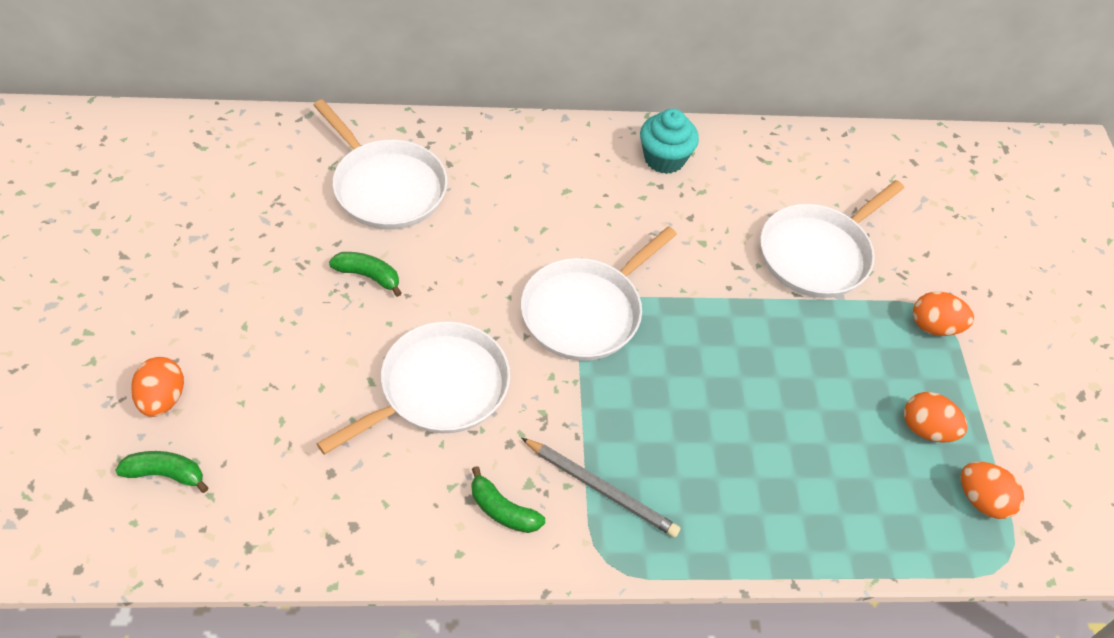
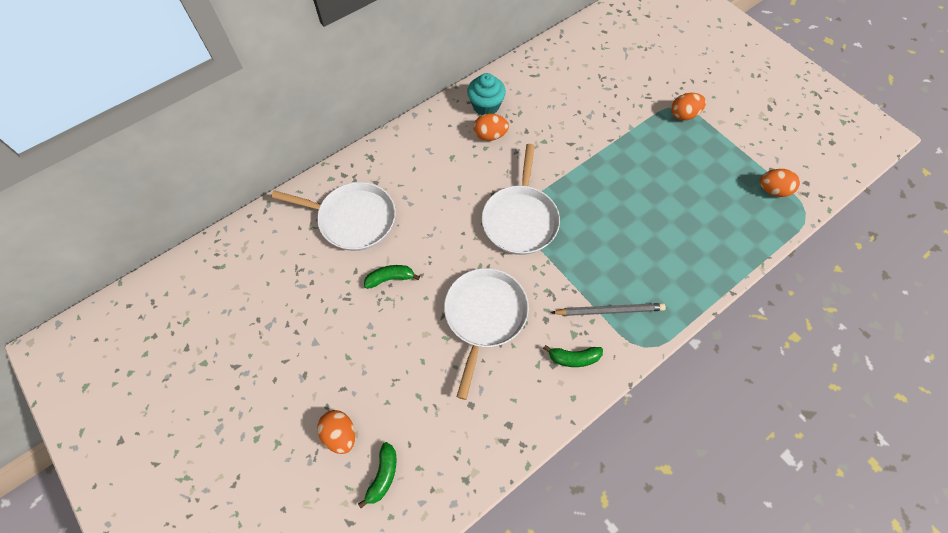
camera: 30 degrees left, 10 degrees up
(166, 474) = (383, 475): green banana -> green banana turned 135 degrees clockwise
(818, 254) = (602, 111): white pan -> none
(926, 429) = (722, 171): orange egg -> orange egg (490, 135)

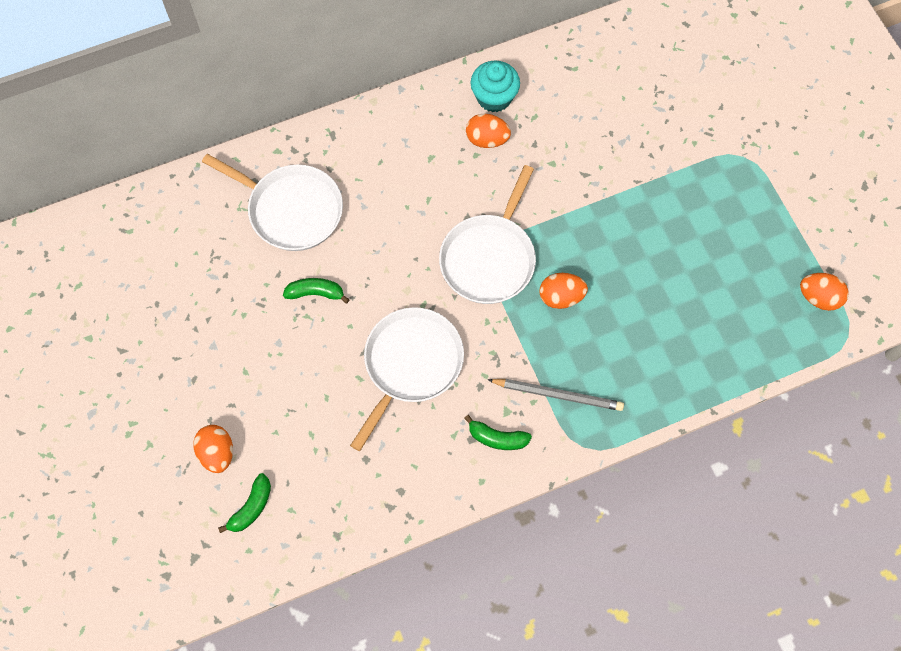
camera: 15 degrees right, 5 degrees up
(683, 115) = (745, 169): orange egg -> orange egg (561, 297)

